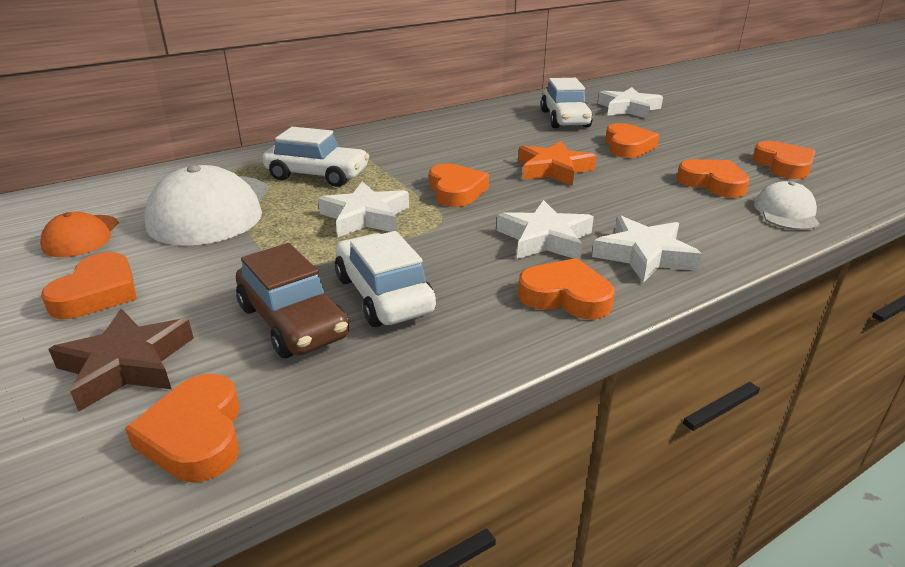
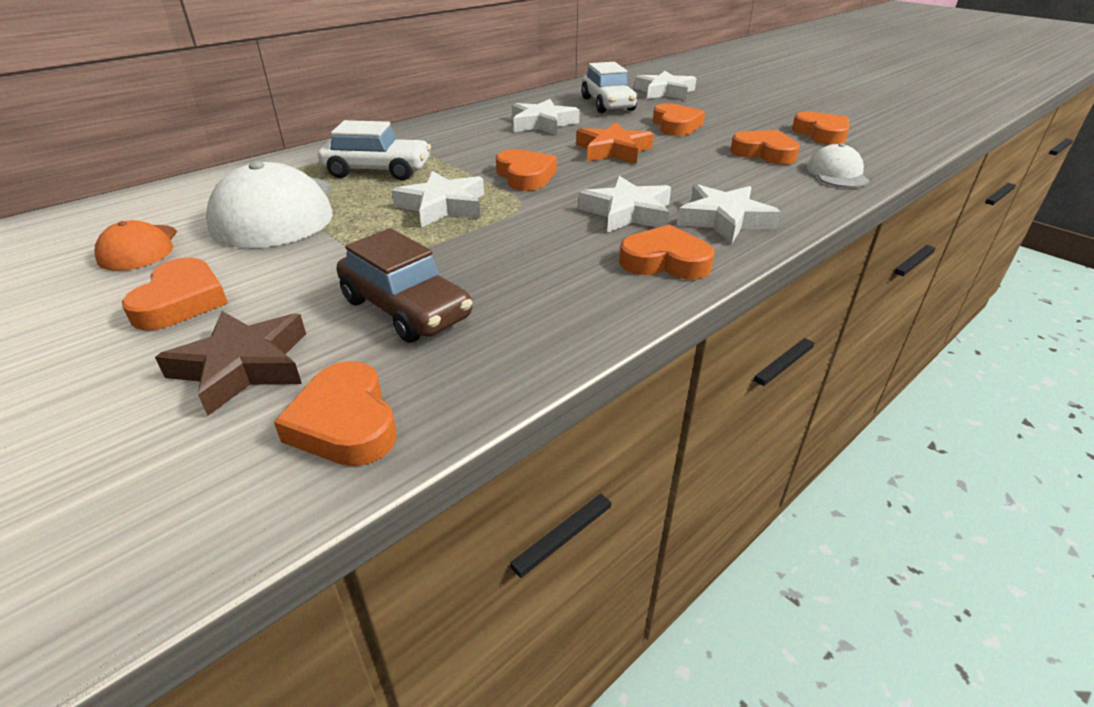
camera: 10 degrees left, 5 degrees up
(383, 295) = (489, 276): white car -> none
(492, 136) = (542, 124): none -> white star

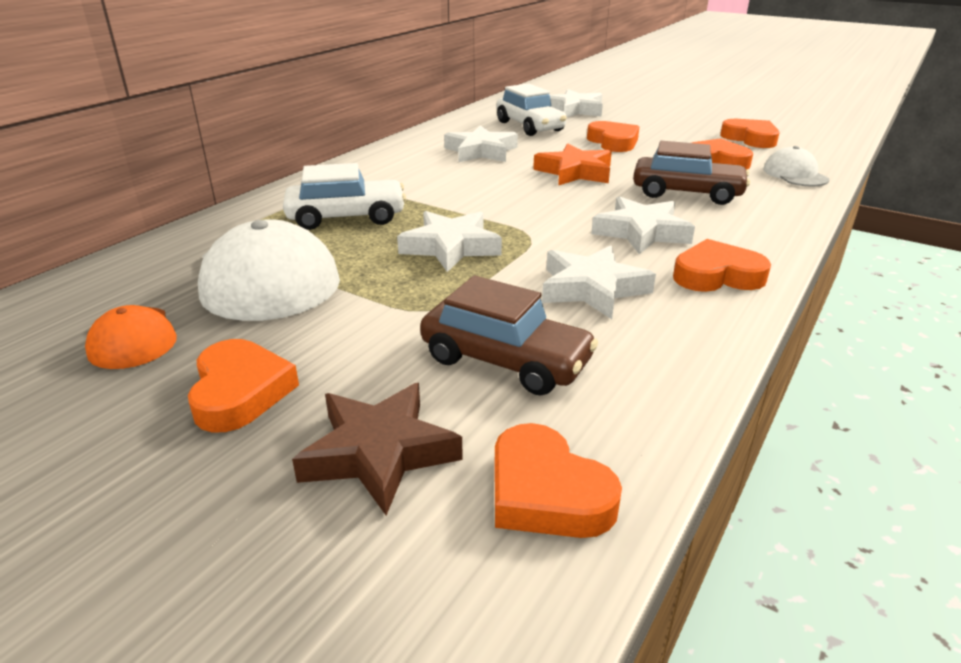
camera: 15 degrees left, 5 degrees down
(525, 176) = (510, 206): orange heart -> none
(706, 181) = (687, 193): none -> brown car
(724, 220) = (735, 229): white star -> white star (592, 289)

